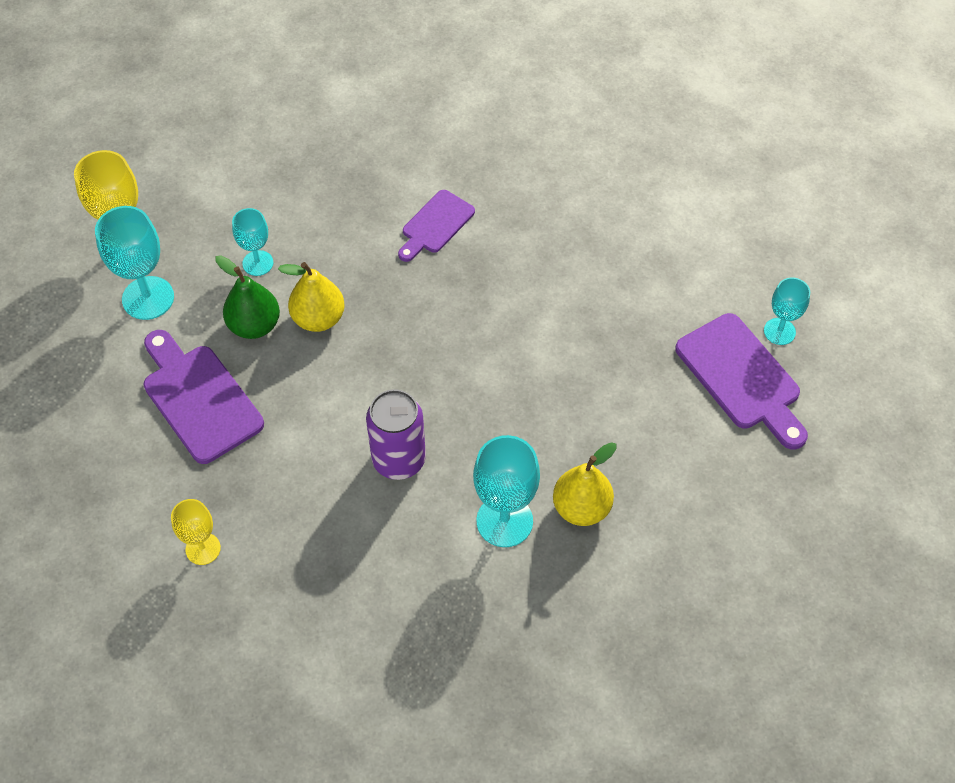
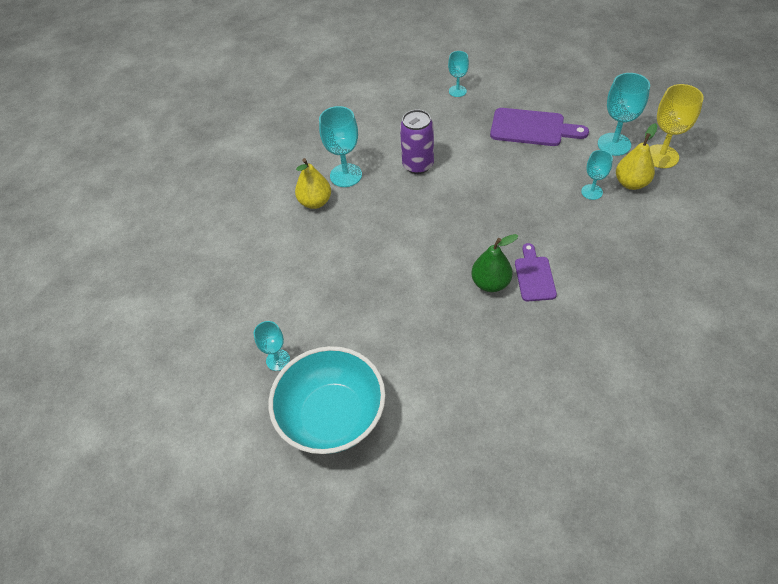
camera: 145 degrees right, 5 degrees down
(203, 548) = (457, 91): yellow goblet -> turquoise goblet
(254, 325) = (552, 167): green pear -> green pear (490, 283)
(318, 318) = (528, 190): yellow pear -> yellow pear (631, 183)
(741, 377) = (281, 316): purple cutting board -> none
(762, 241) = (332, 416): none -> turquoise bowl

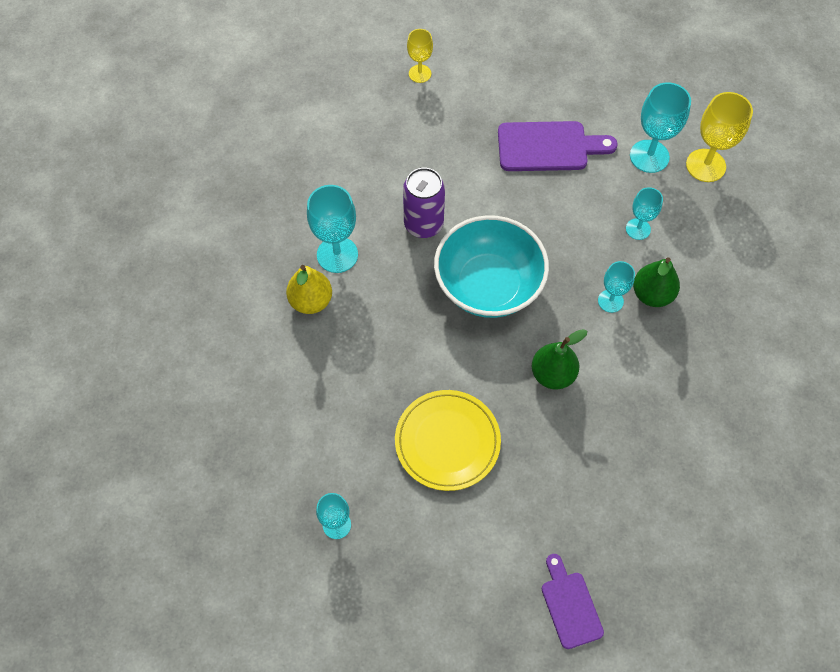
camera: 20 degrees left, 10 degrees up
(332, 416) = (422, 579): turquoise bowl -> turquoise bowl (488, 285)
(387, 316) = (447, 441): none -> yellow plate
(446, 72) = (420, 74): none -> yellow goblet
(457, 91) = (442, 102): turquoise goblet -> turquoise goblet (610, 301)
(534, 276) = (599, 355): purple cutting board -> purple cutting board (570, 605)
(592, 239) = (652, 294): none -> green pear
(631, 183) = (679, 209): yellow pear -> none

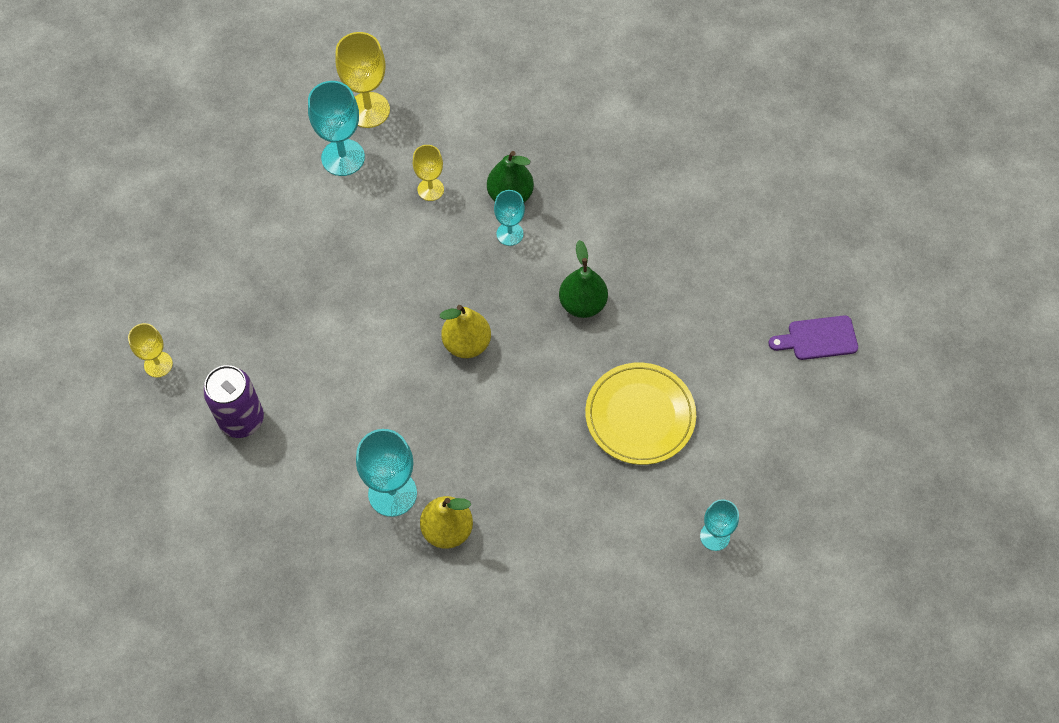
camera: 80 degrees left, 0 degrees up
(423, 224) = (374, 395): purple can -> purple can (241, 419)
(488, 285) = (467, 344): turquoise bowl -> yellow pear
(548, 147) = (304, 250): purple cutting board -> none
(638, 229) = (430, 189): turquoise goblet -> yellow goblet

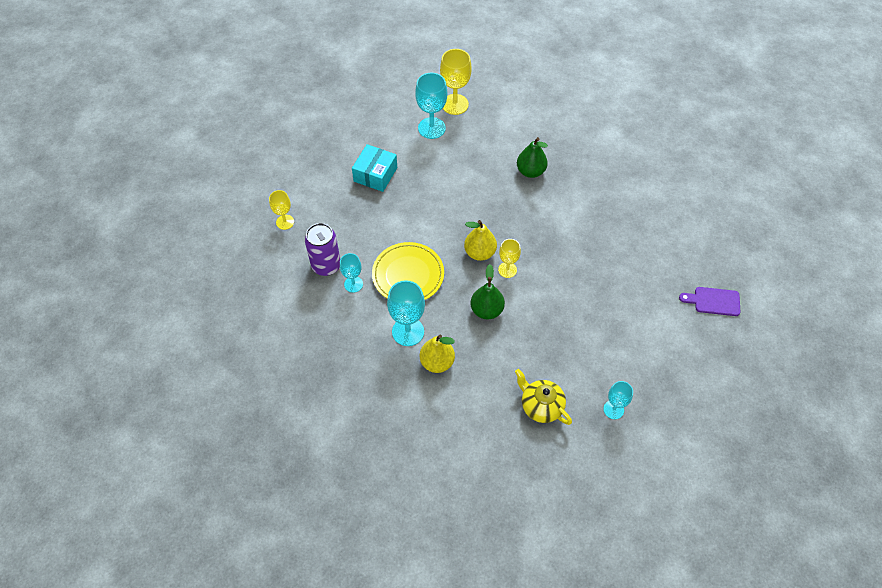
camera: 15 degrees right, 5 degrees down
(276, 254) = (375, 174): none -> turquoise box
(430, 189) = (481, 157): yellow goblet -> yellow goblet (507, 270)
(510, 234) = (524, 194): turquoise goblet -> turquoise goblet (353, 284)
(582, 304) = (560, 245): green pear -> green pear (486, 310)
(612, 557) = (540, 406): none -> yellow teapot
(640, 415) = (581, 322): yellow plate -> yellow plate (408, 275)

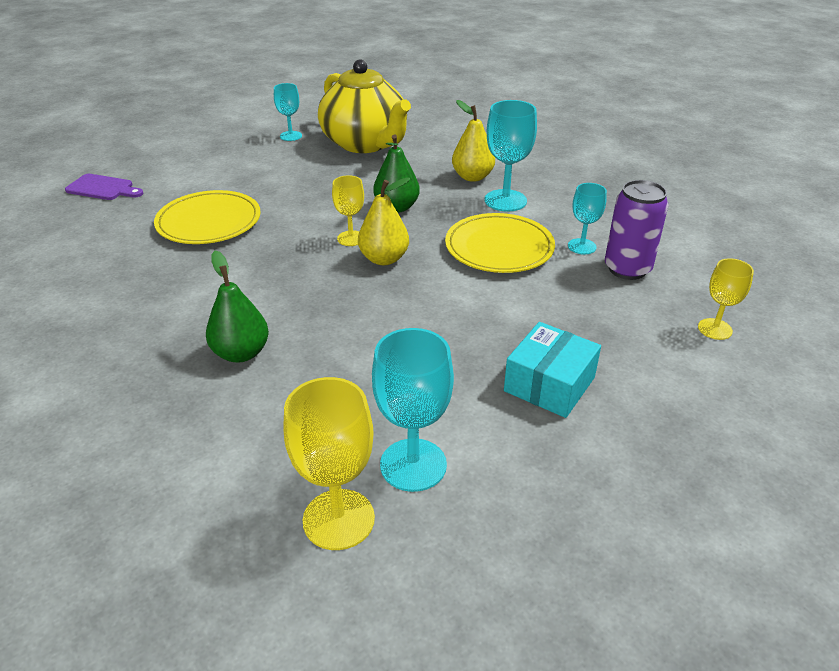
camera: 170 degrees left, 20 degrees down
(540, 406) = (365, 143): yellow teapot -> yellow teapot, size x1.83
(610, 273) = (209, 222): none -> yellow plate

